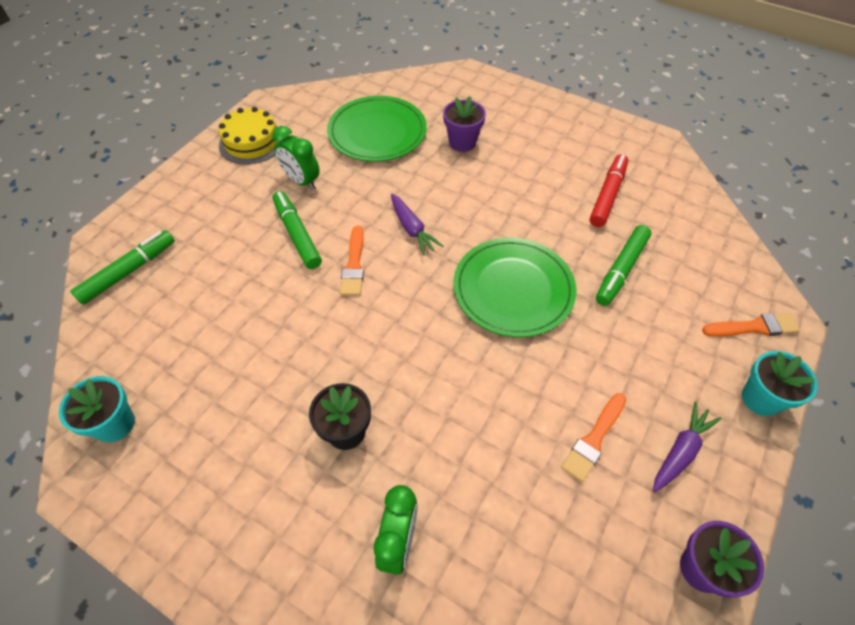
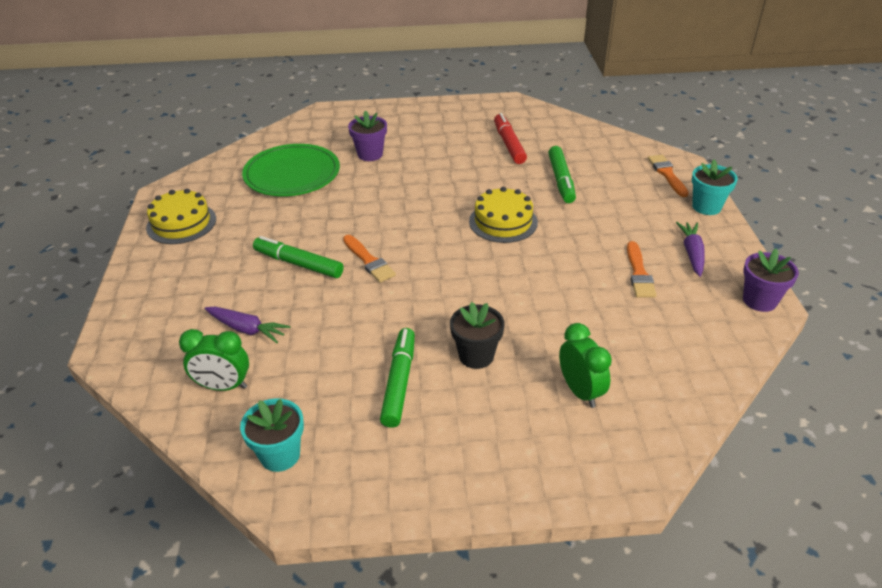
camera: 35 degrees left, 15 degrees down
(128, 272) = (165, 357): green marker -> green marker (399, 382)
(301, 181) = (261, 230): green clock -> green clock (223, 386)
(412, 229) = (390, 220): purple carrot -> purple carrot (247, 329)
(513, 289) = (503, 222): green plate -> yellow cake
(753, 327) = (667, 174): orange brush -> orange brush turned 60 degrees counterclockwise

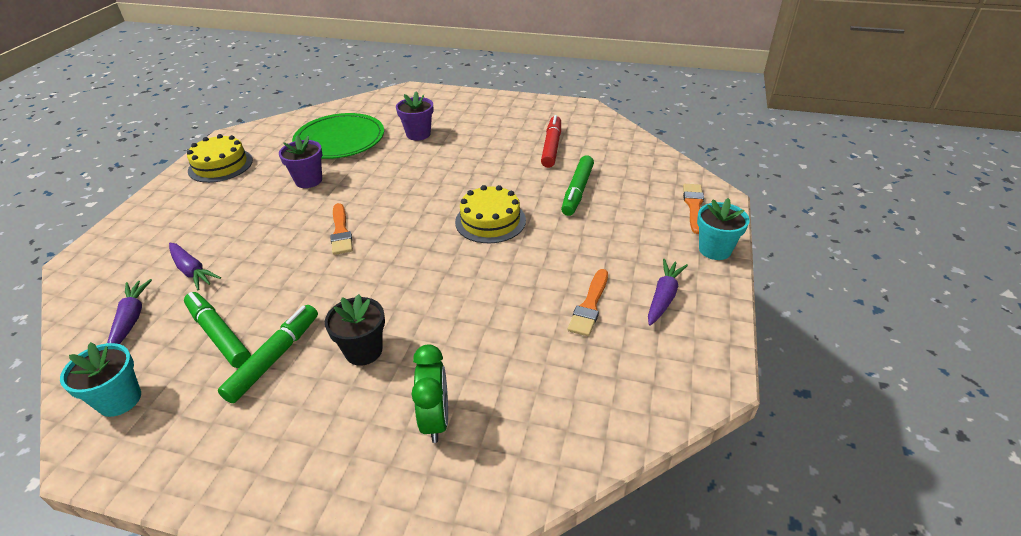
camera: 20 degrees right, 0 degrees up
(223, 386) = (131, 319): green clock -> purple carrot
(299, 264) = (281, 221): green marker -> green marker (219, 335)
(759, 300) = (707, 371): purple flower pot -> purple flower pot (308, 180)

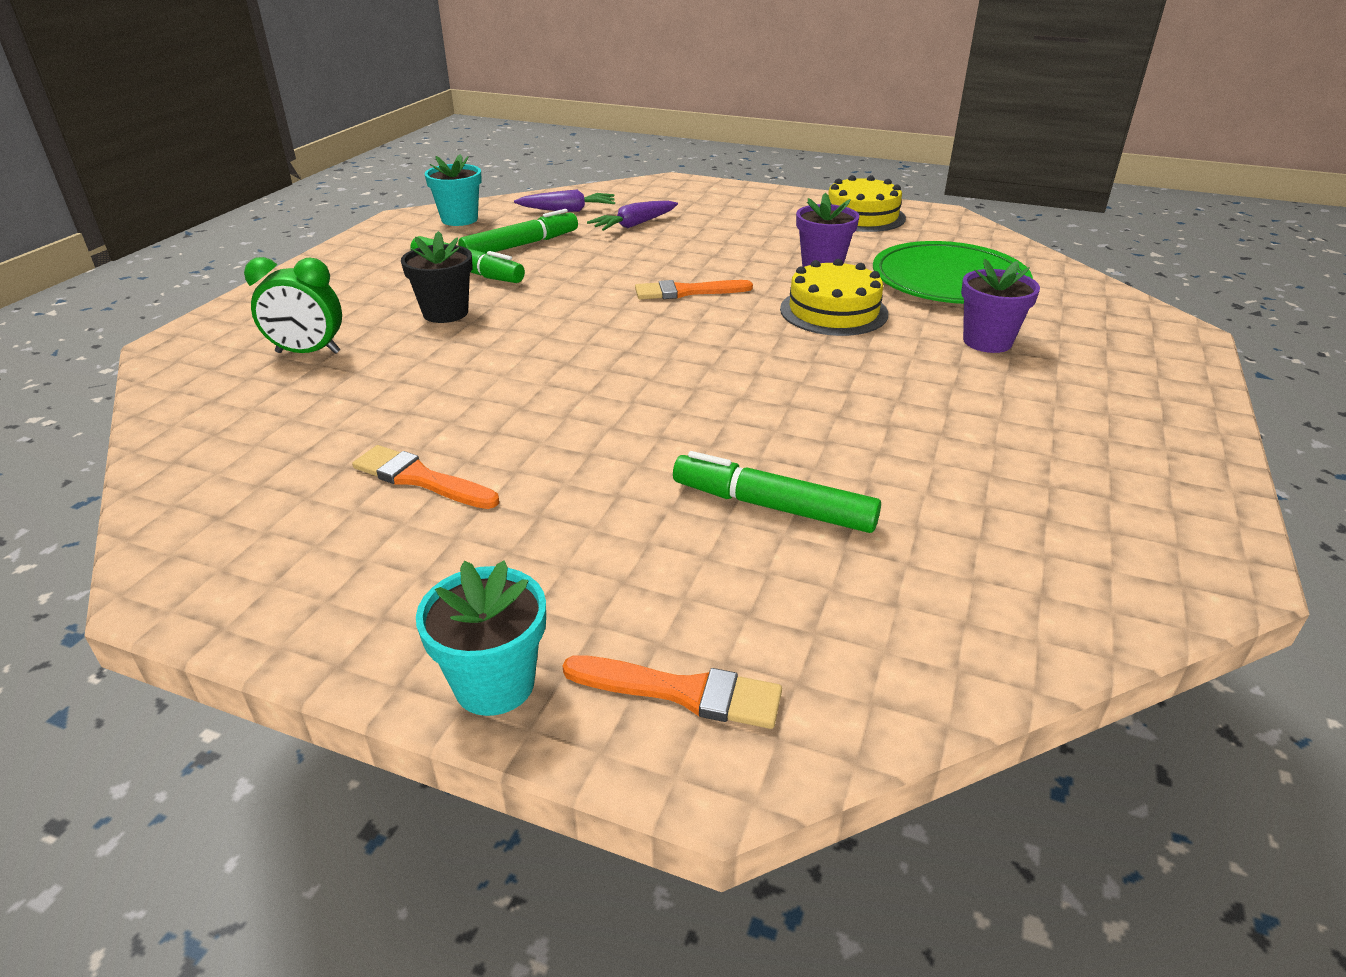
camera: 95 degrees right, 5 degrees down
(490, 221) = (686, 402): yellow cake -> yellow cake (833, 311)
(551, 147) = (967, 490): red marker -> none
(663, 297) = (390, 566): purple carrot -> none

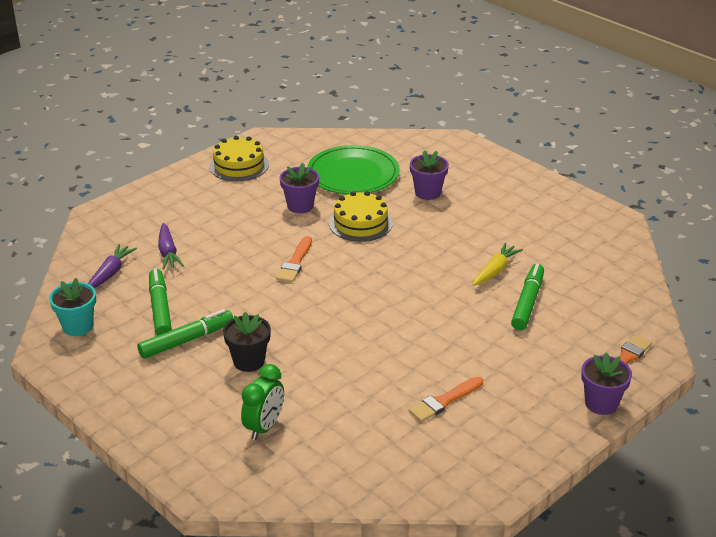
camera: 65 degrees left, 0 degrees up
(494, 684) = (601, 403): turquoise flower pot -> purple flower pot
(774, 507) = (527, 303): green marker -> green marker turned 150 degrees clockwise
(839, 450) = (495, 271): none -> yellow carrot

